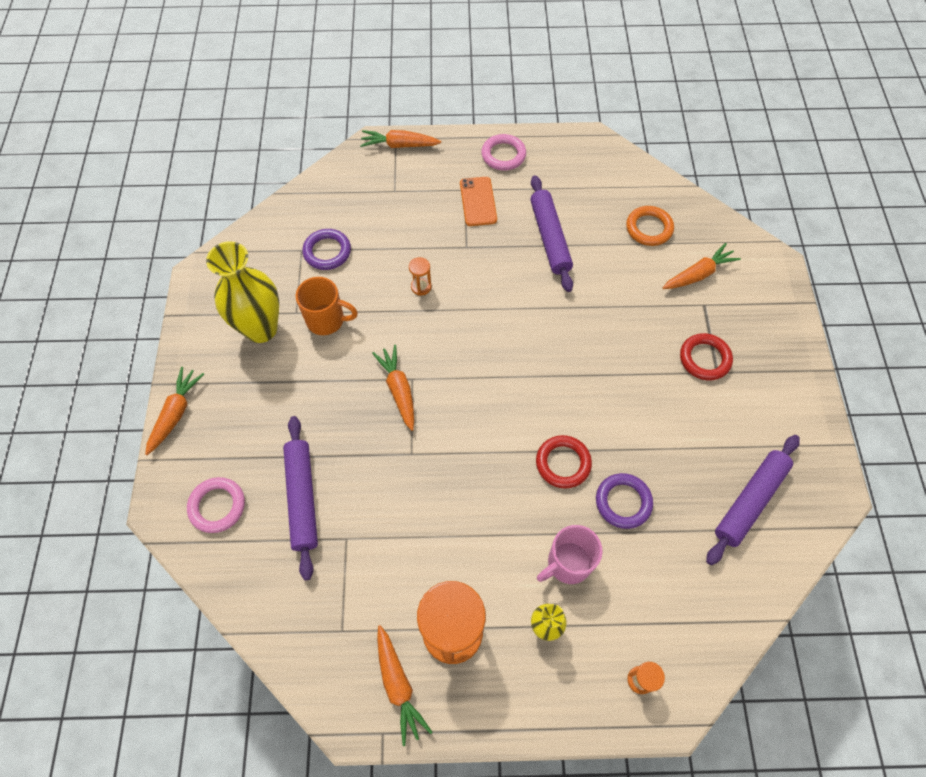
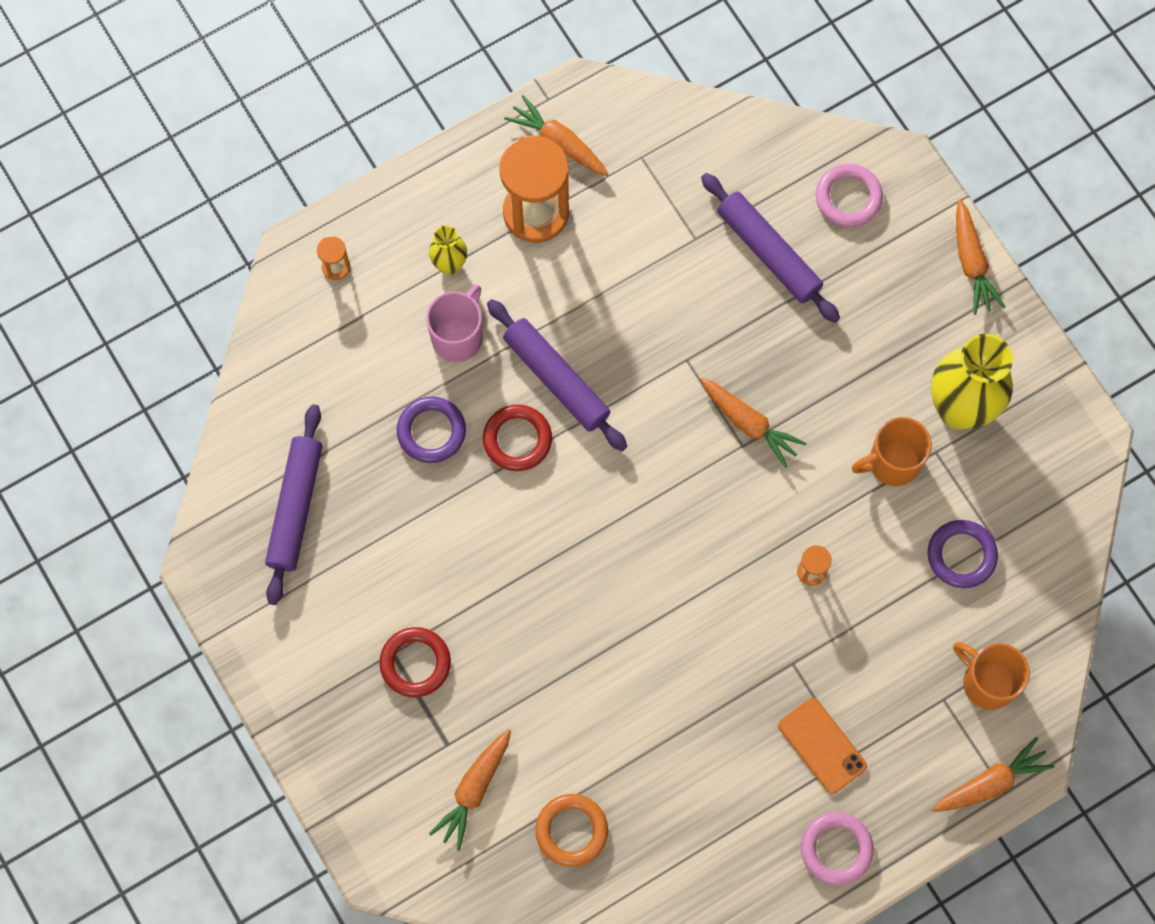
camera: 150 degrees right, 10 degrees up
(364, 187) = (987, 682): none -> orange mug
(550, 238) = (693, 739): purple rolling pin -> purple rolling pin (556, 379)

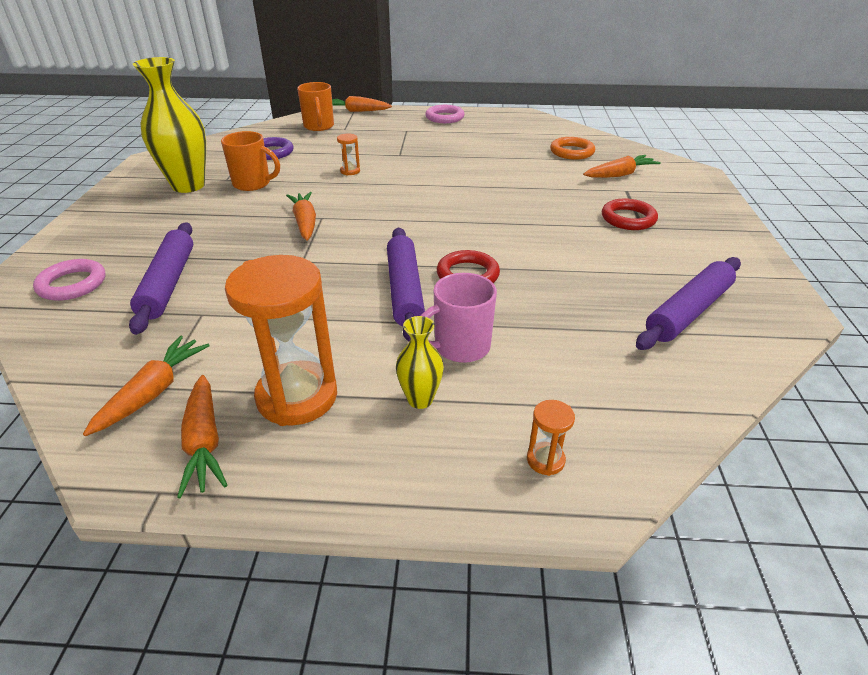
camera: 145 degrees left, 35 degrees down
(431, 431) = (534, 304): purple ring -> none
(822, 745) = (416, 135): orange phone -> none
(971, 263) = (73, 226): orange carrot -> orange carrot (153, 392)

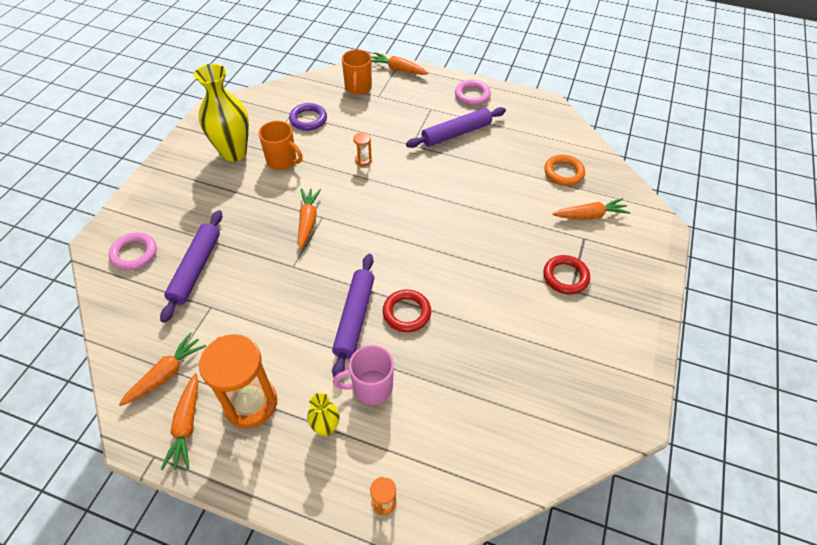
camera: 15 degrees right, 15 degrees up
(688, 311) = (553, 396): purple rolling pin -> purple rolling pin (456, 133)

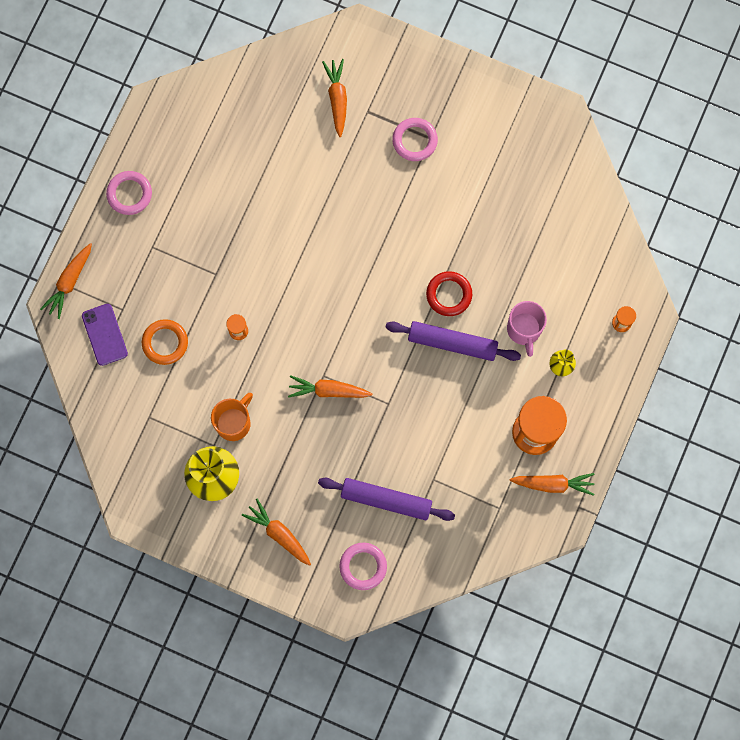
camera: 85 degrees left, 25 degrees up
(166, 374) = (503, 509): orange carrot -> orange carrot (279, 534)
(308, 119) = (162, 395): purple ring -> none
(358, 88) = (104, 334): orange mug -> purple phone
(456, 133) = (199, 221): purple rolling pin -> none
(563, 172) = (272, 112): orange ring -> orange ring (165, 343)
(565, 277) = (414, 140): red ring -> pink ring

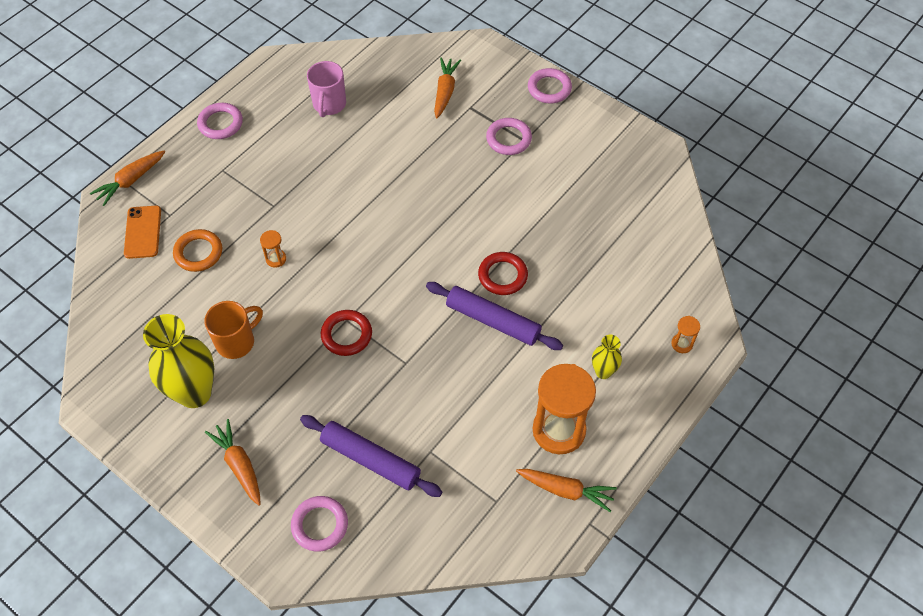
camera: 15 degrees right, 20 degrees down
(104, 334) = (143, 232): purple phone -> orange phone
(328, 390) = (346, 335): orange carrot -> red ring
(438, 69) = (549, 88): none -> pink ring
(524, 330) = (573, 326): pink mug -> pink mug (329, 105)

